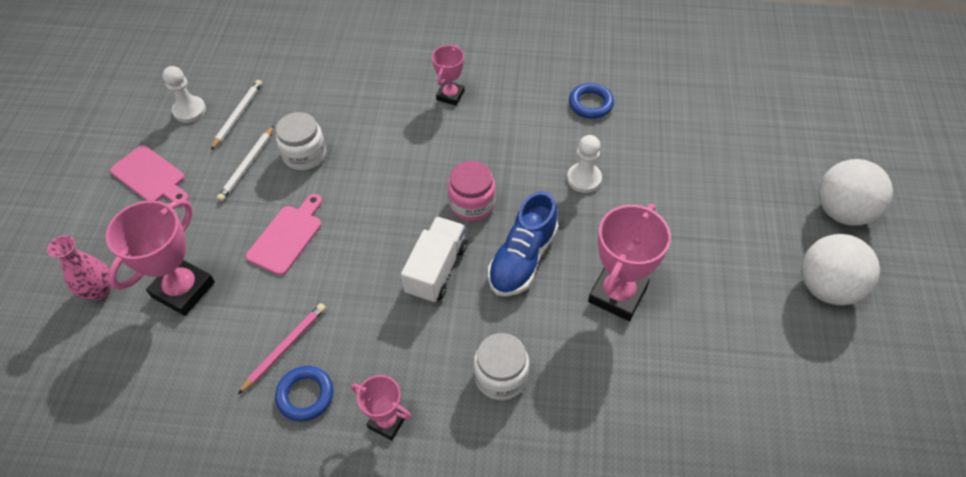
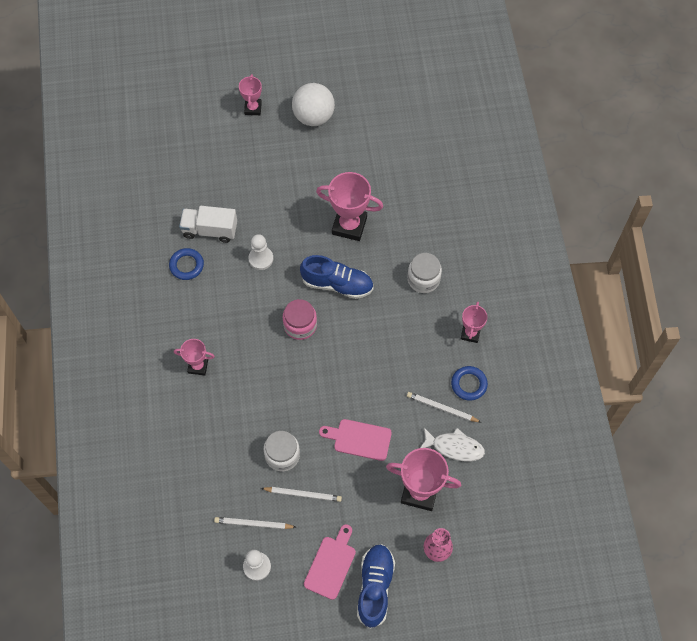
camera: 105 degrees left, 10 degrees up
(98, 214) = (375, 587): none -> blue shoe
(221, 349) = (454, 447): none -> white fish
(285, 348) = (442, 408): pink pencil -> white pencil
(436, 269) = (360, 334): white truck -> white truck (210, 230)
(842, 211) = (253, 108): white ball -> pink trophy

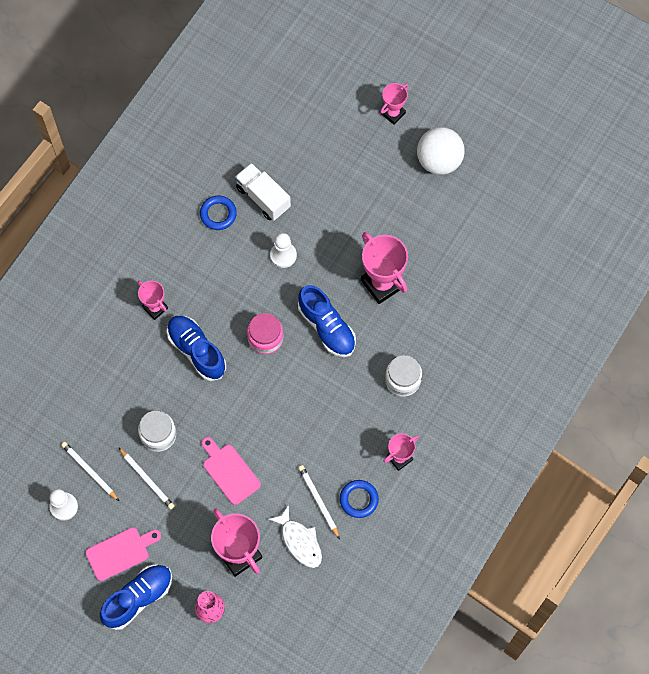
camera: 40 degrees right, 5 degrees up
(257, 373) = (196, 351): none -> blue shoe

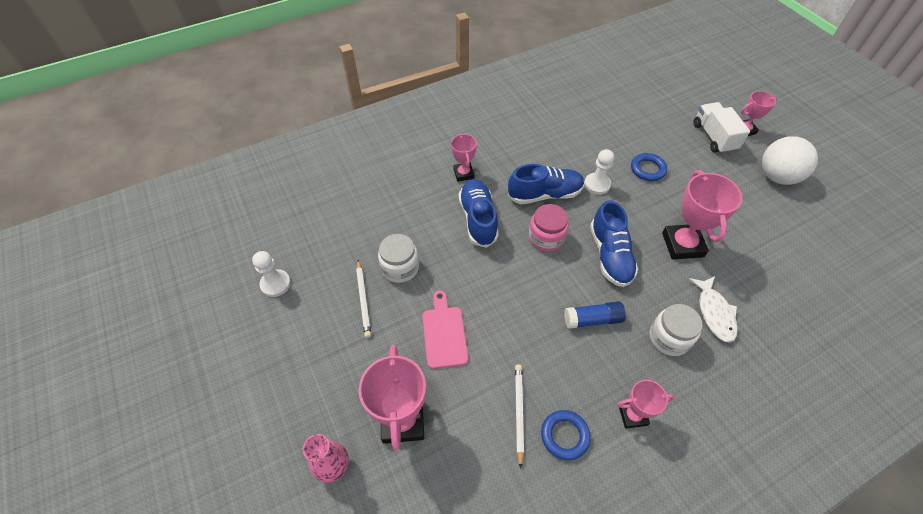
camera: 30 degrees right, 15 degrees down
(89, 471) = (320, 267): white pencil -> none
(120, 552) = (291, 352): pink cutting board -> none
(138, 598) = (273, 407): blue shoe -> blue shoe (545, 194)
(218, 214) = (556, 135): blue ring -> blue ring (647, 169)
(263, 197) = (601, 140): white truck -> white truck (714, 137)
(299, 541) = (474, 445): white fish -> white fish (714, 313)
(338, 396) = (592, 319): none -> blue glue stick

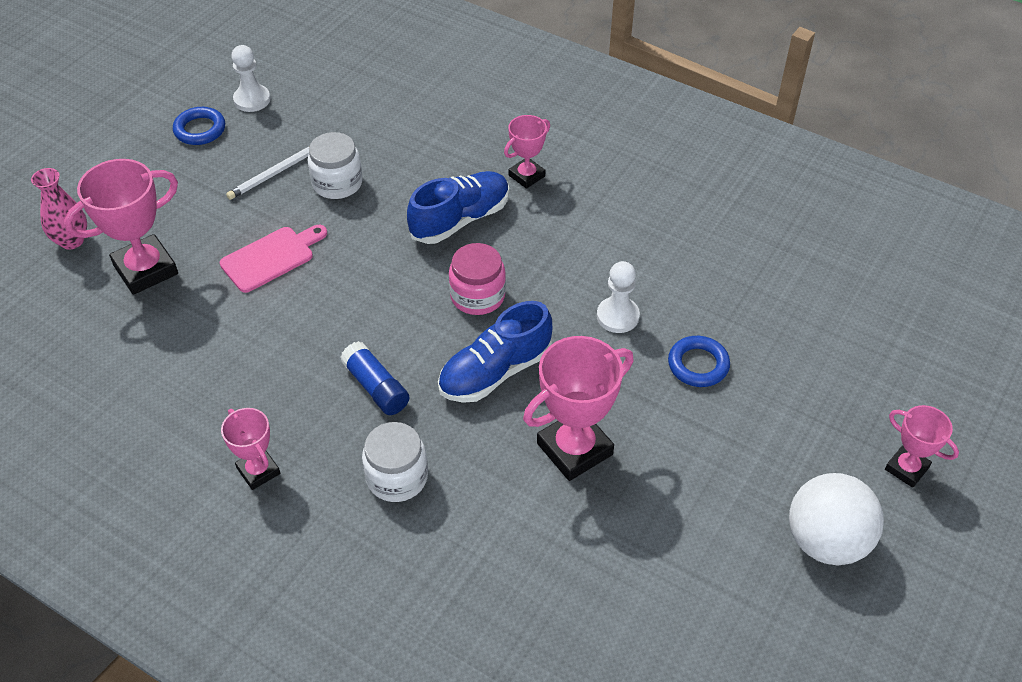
camera: 60 degrees right, 5 degrees down
(519, 412) = (205, 362): white pencil -> none
(545, 194) = (554, 267): blue shoe -> none
(564, 436) = (197, 413): blue ring -> blue ring (200, 130)
(714, 137) = (849, 430): white truck -> none
(714, 313) = (472, 519): white fish -> none

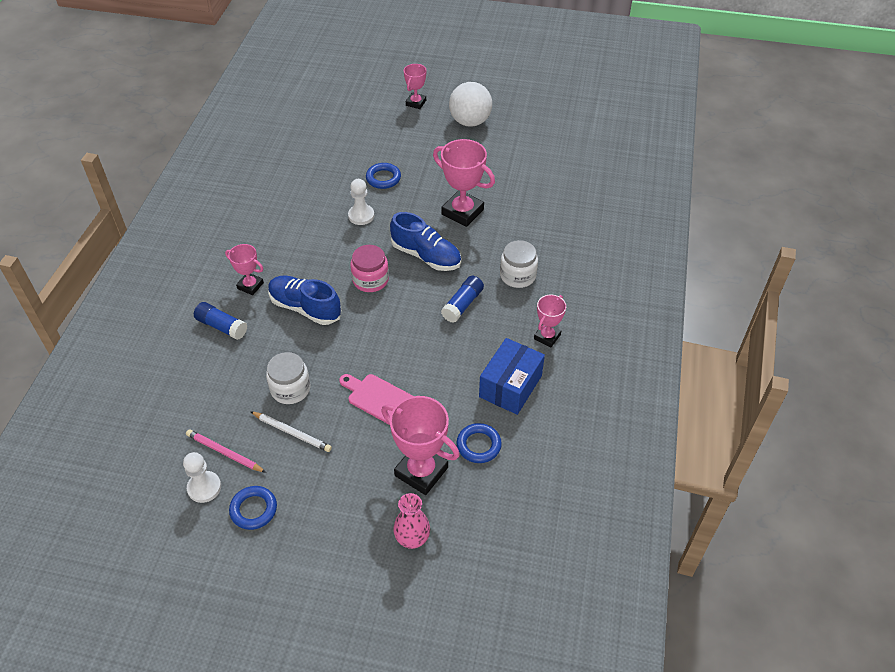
camera: 110 degrees left, 0 degrees up
(141, 333) = (478, 445): none -> blue ring
(203, 395) = (510, 386): none -> blue box
(284, 119) = (225, 452): none -> pink pencil
(469, 141) = (222, 326): none -> blue glue stick

